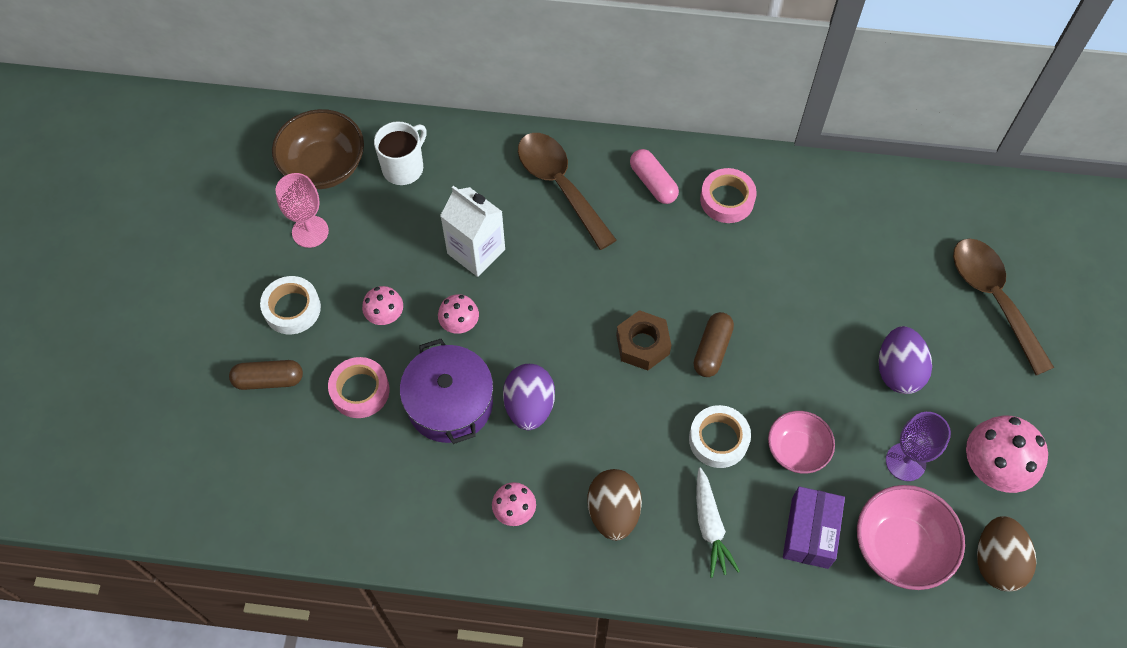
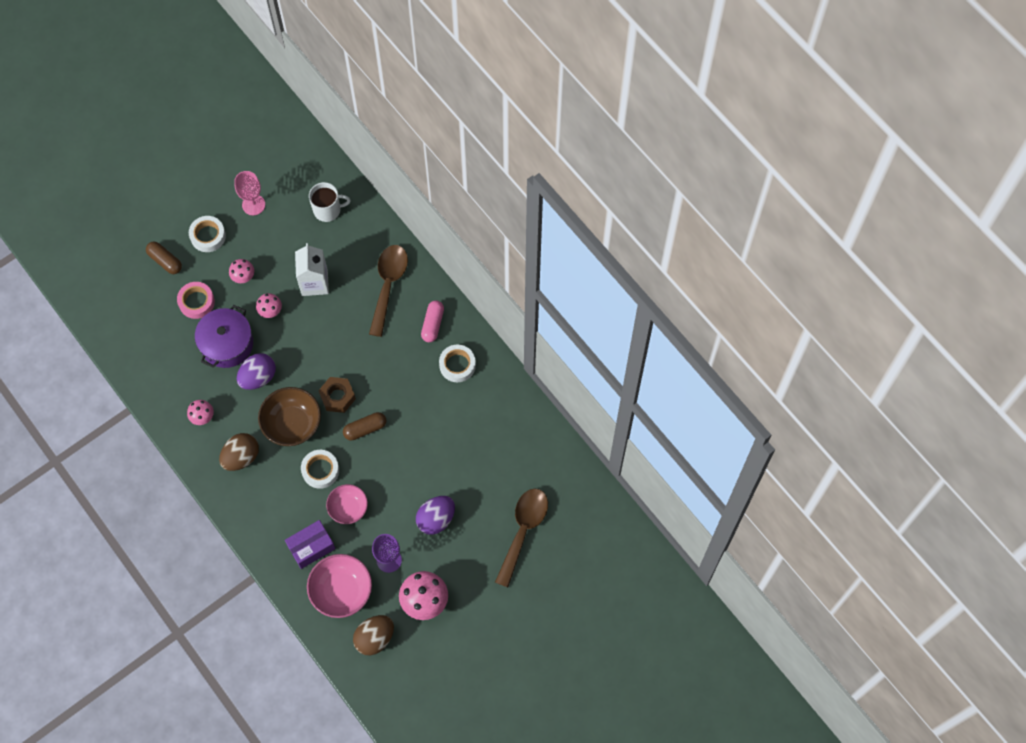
camera: 45 degrees right, 5 degrees up
(324, 166) = (293, 176): brown bowl -> brown bowl (292, 424)
(710, 527) = (273, 503): white carrot -> none
(727, 199) = (457, 365): pink tape -> white tape

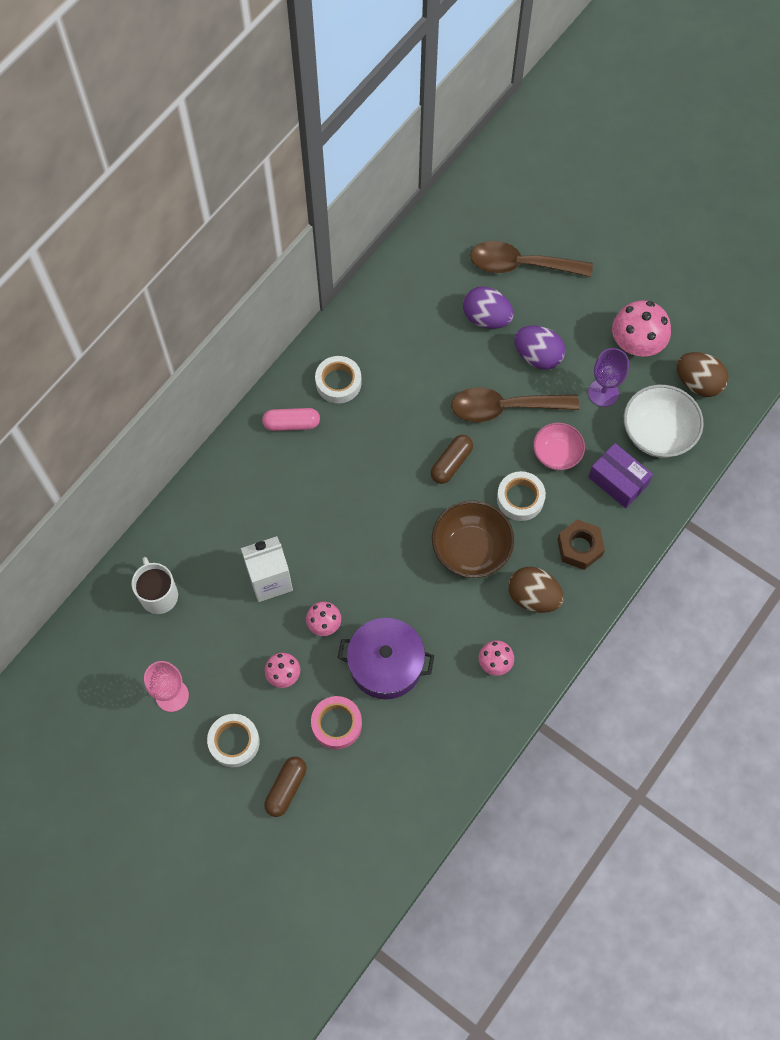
camera: 105 degrees left, 0 degrees up
(258, 377) = (421, 610): purple egg -> purple egg (486, 318)
(337, 397) = (419, 506): brown nut -> brown nut (579, 547)
(341, 591) = (657, 433): pink bowl -> white bowl
(365, 429) = (451, 463): brown capsule -> brown capsule turned 75 degrees clockwise
(388, 285) = (251, 489): brown spoon -> brown spoon (504, 408)

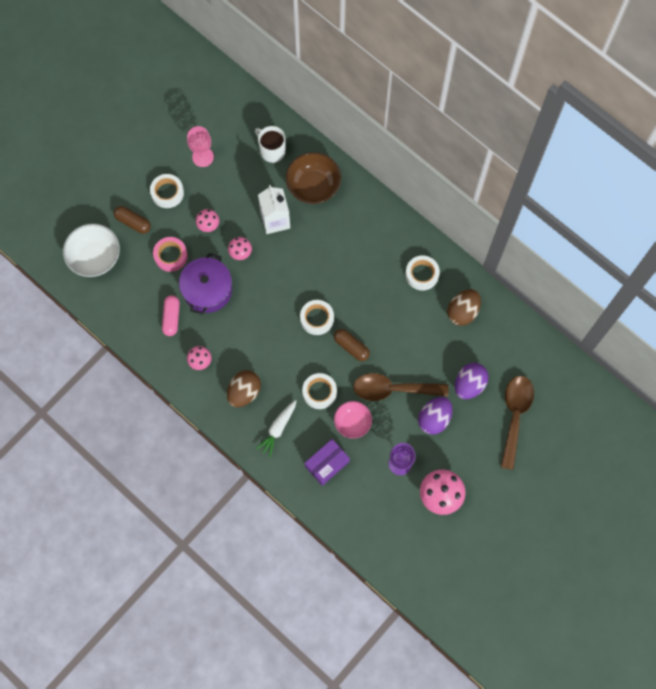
camera: 95 degrees right, 5 degrees up
(159, 595) = (272, 151): white mug -> white mug turned 120 degrees counterclockwise
(291, 423) = (391, 240): pink capsule -> pink capsule (171, 318)
(415, 510) = (317, 318): none -> white tape
(471, 549) = (284, 354): brown bowl -> brown bowl (313, 186)
(504, 408) = (393, 389): brown spoon -> brown spoon turned 90 degrees counterclockwise
(579, 547) = (278, 429): brown nut -> white carrot
(657, 433) = (363, 499): white bowl -> white bowl (95, 257)
(698, 383) = (403, 537): brown egg -> brown egg (462, 312)

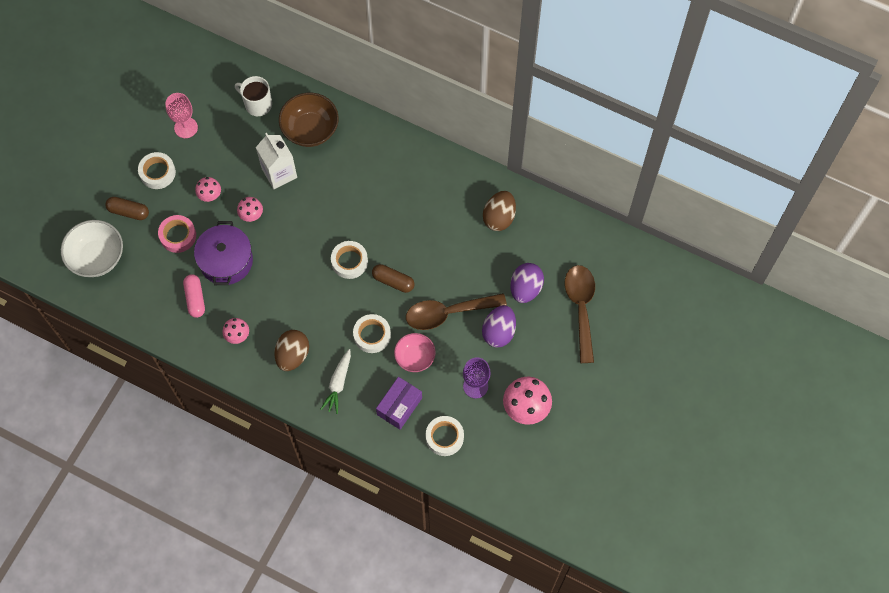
camera: 15 degrees left, 5 degrees down
(422, 274) = (447, 190): white tape -> white tape (444, 437)

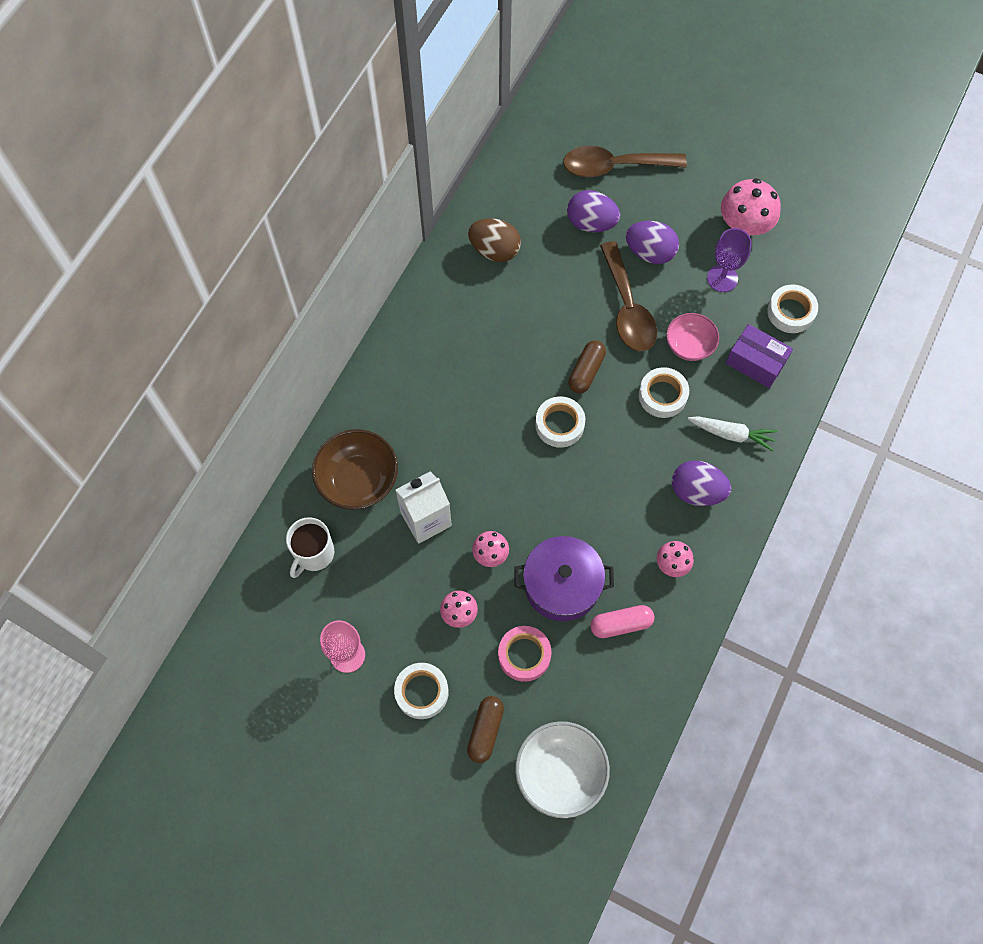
camera: 90 degrees left, 0 degrees up
(293, 355) = (696, 491): brown egg -> purple egg

